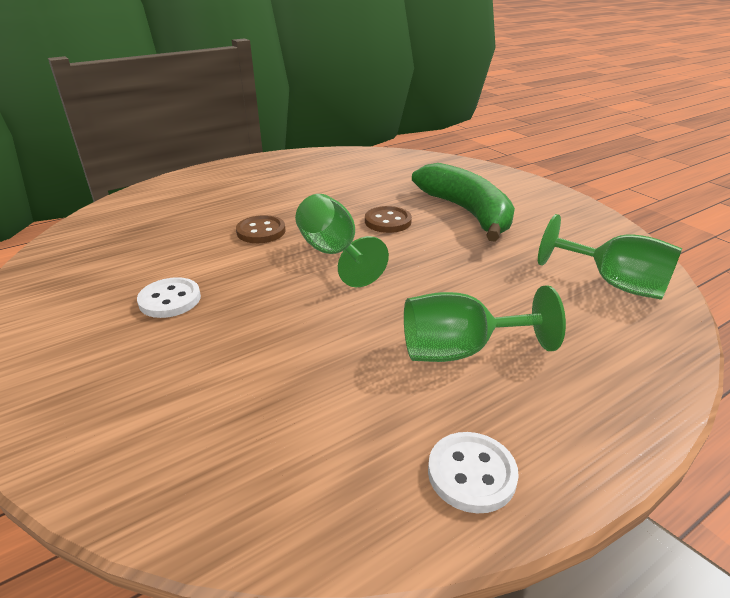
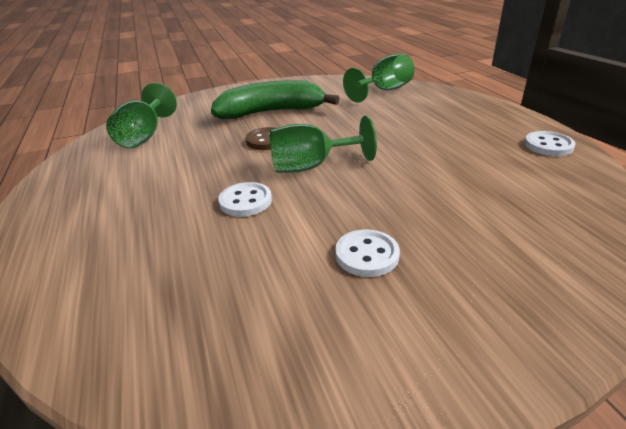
camera: 75 degrees left, 0 degrees up
(261, 231) = (245, 201): brown button -> white button
(460, 351) = (448, 136): green goblet -> green goblet (144, 136)

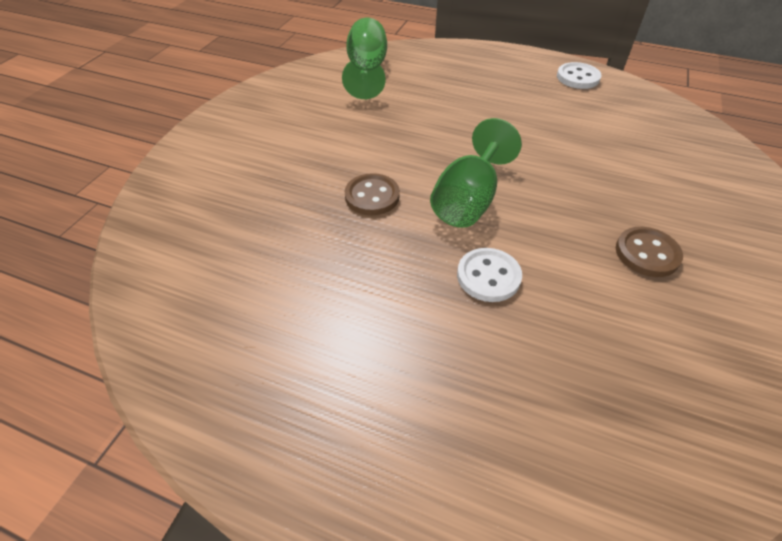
camera: 50 degrees left, 15 degrees up
(144, 136) = (210, 282): green goblet -> none
(271, 112) = (304, 156): green banana -> none
(367, 255) = (647, 253): white button -> brown button

